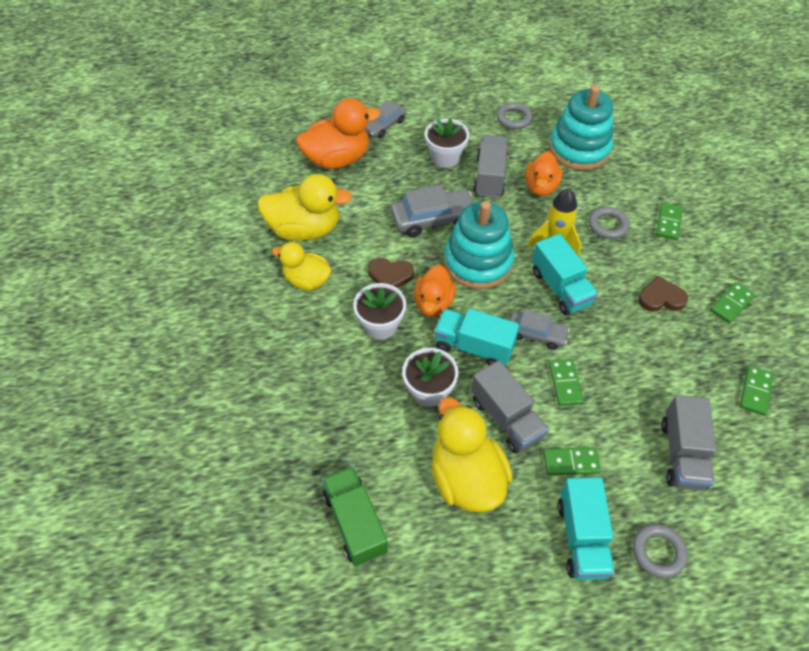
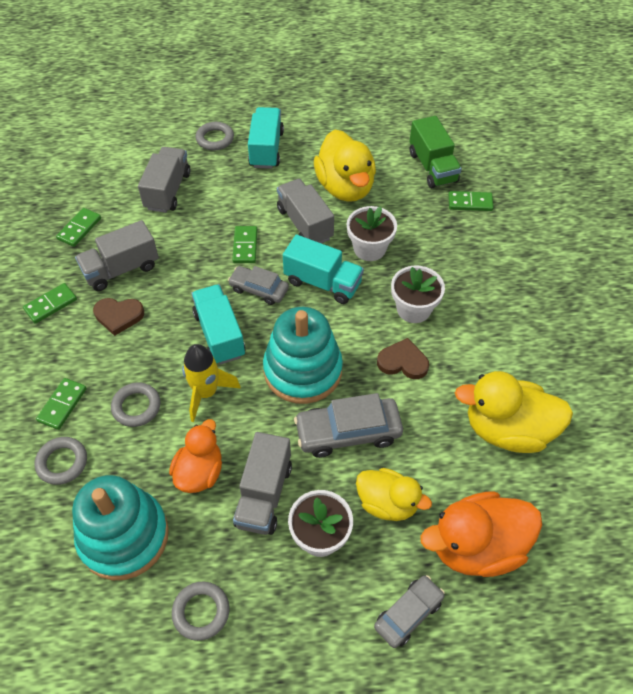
camera: 175 degrees left, 0 degrees up
(307, 280) = (496, 363): yellow duck -> yellow duck (387, 503)
(433, 303) = (358, 327): orange duck -> none
(571, 462) = (259, 191): green domino -> green domino (470, 203)
(645, 186) = (62, 462): none -> grey ring
(683, 346) = (121, 269): none -> grey truck

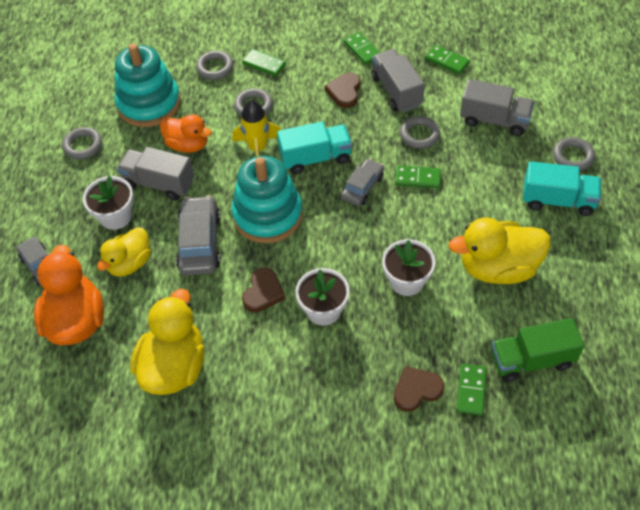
camera: 100 degrees right, 0 degrees up
(186, 247) = (419, 135): none -> grey ring
(305, 224) = (445, 228): grey truck -> none
(323, 282) = (365, 237): turquoise truck -> none
(479, 237) = (416, 390): none -> brown heart

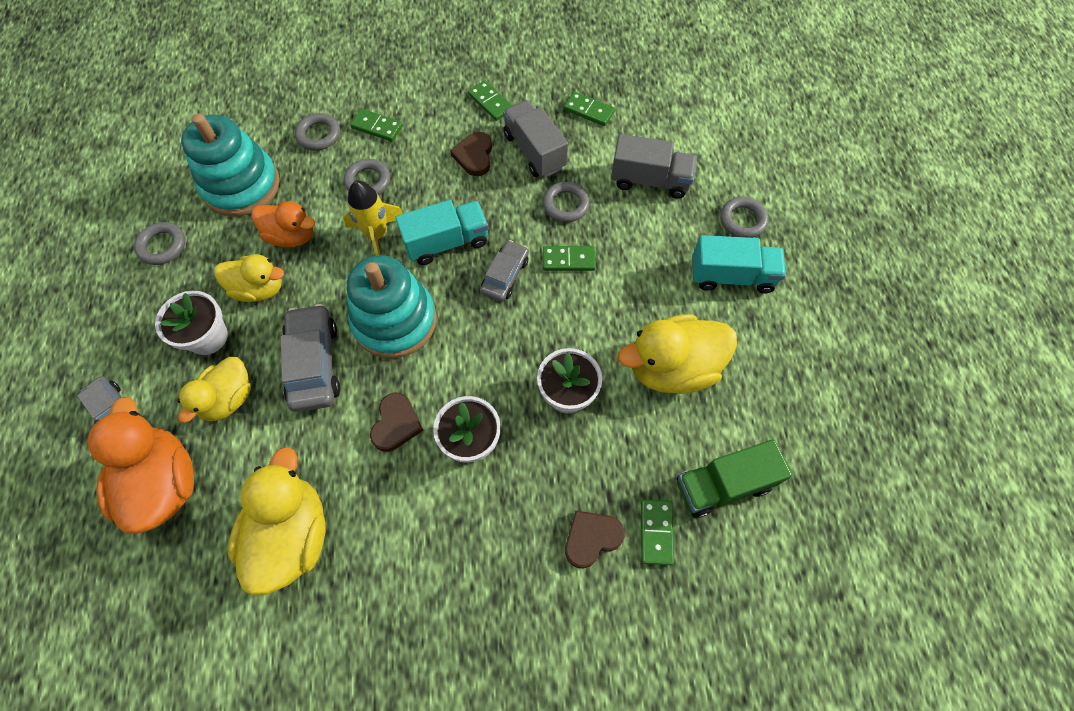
camera: 10 degrees left, 10 degrees up
(159, 183) = (259, 289): grey truck -> yellow duck

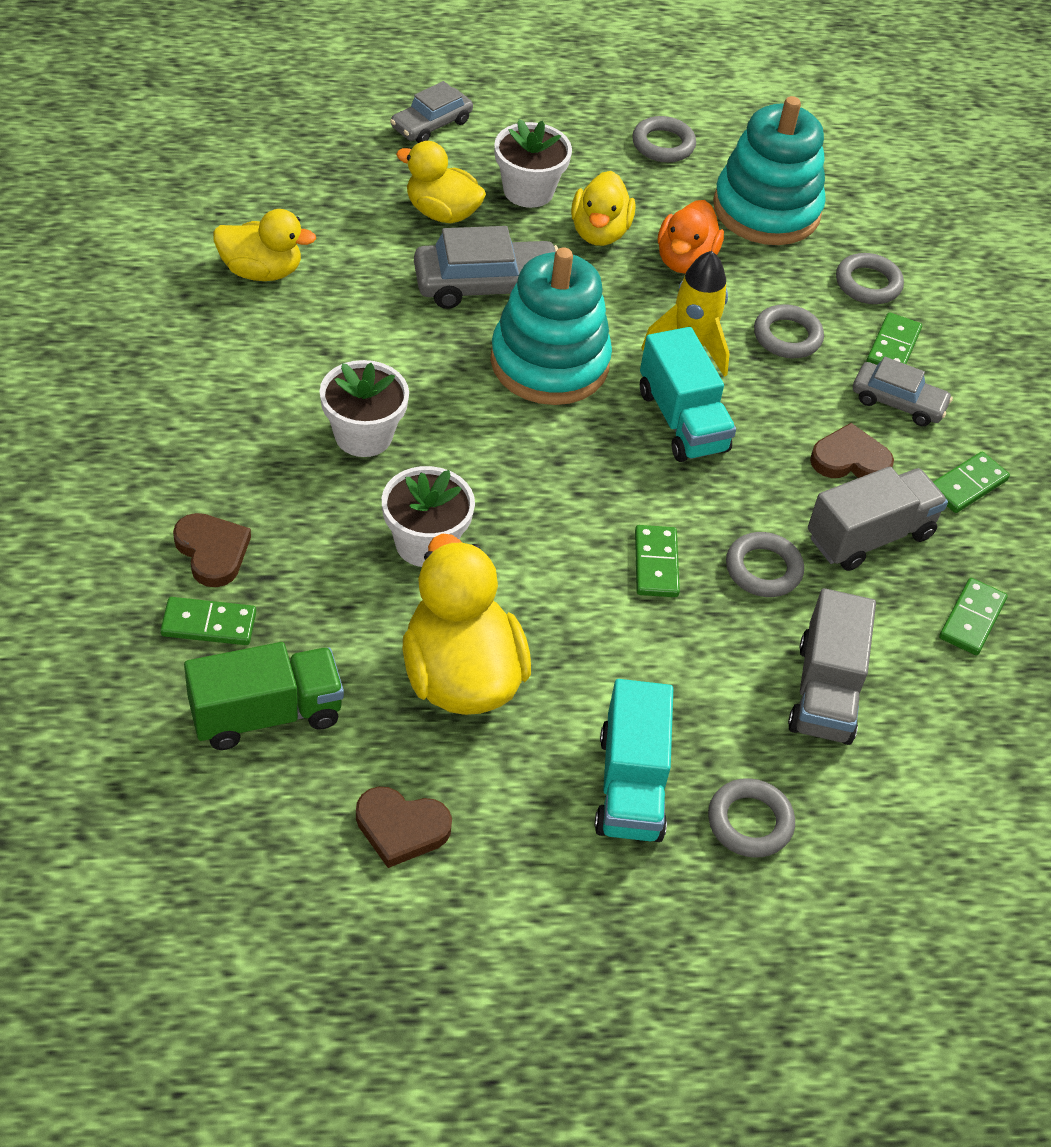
camera: 85 degrees right, 15 degrees down
(164, 483) = (338, 167): orange duck -> none
(292, 535) = (261, 271): yellow duck -> yellow duck, size x0.64
(396, 424) = (395, 362): brown heart -> brown heart (401, 828)
(505, 276) = (625, 485): grey car -> grey car (898, 402)
(723, 485) = (266, 714): green truck -> green truck turned 90 degrees clockwise

